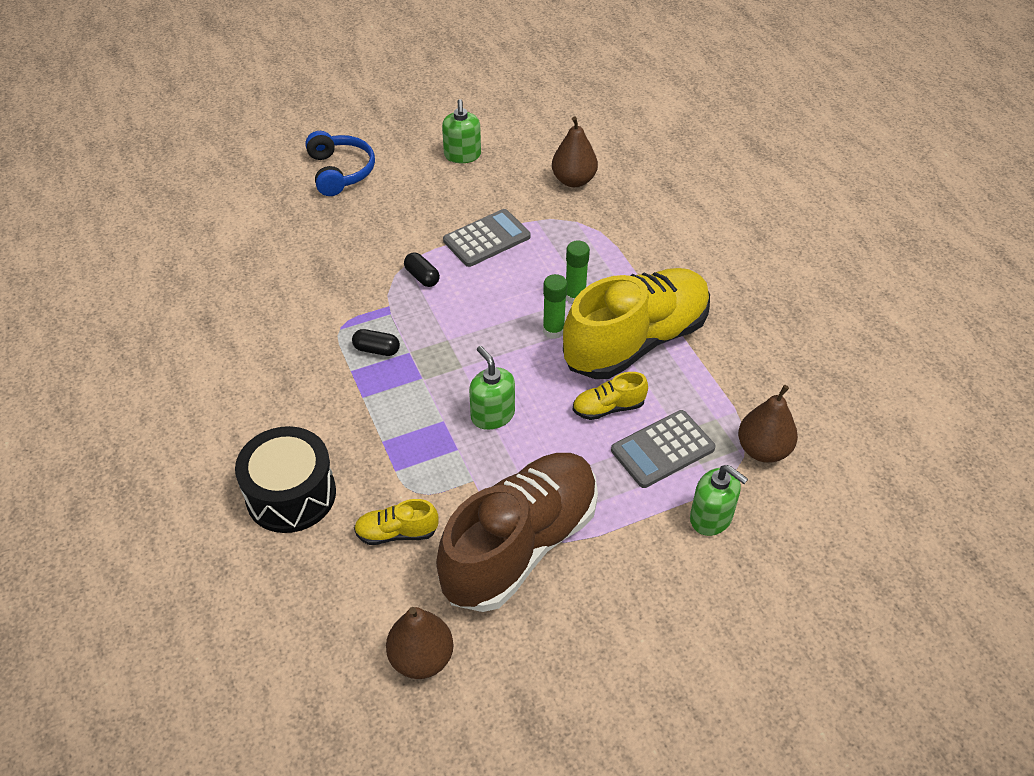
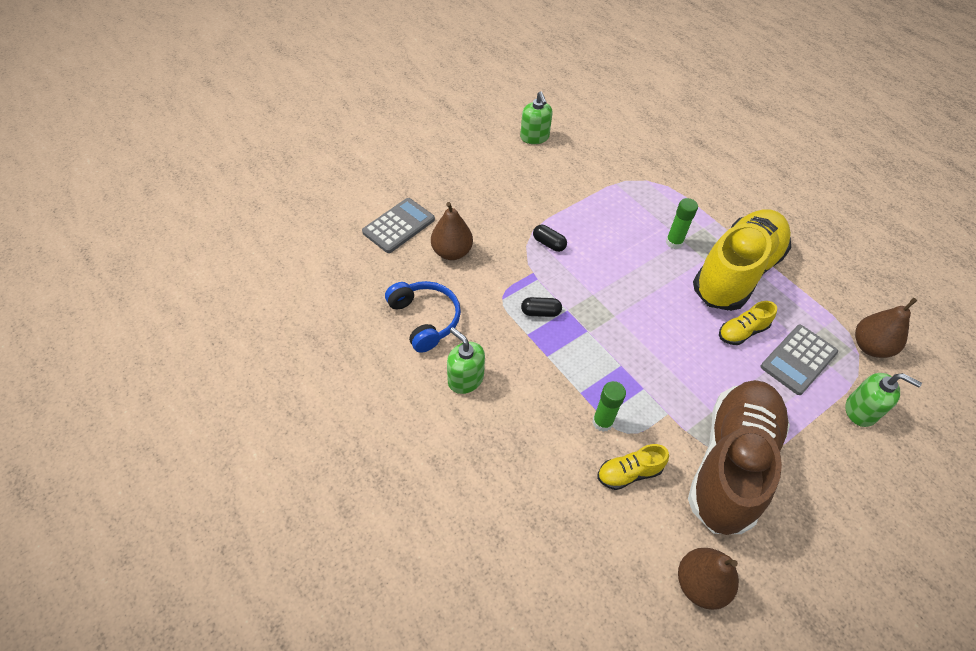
camera: 15 degrees left, 5 degrees up
(291, 494) = (527, 455): black drum -> none
(340, 172) = (443, 163): blue headphones -> blue headphones (425, 319)
(487, 239) = (585, 204): grey calculator -> grey calculator (399, 226)
(492, 415) = (657, 353): green soap dispenser -> green soap dispenser (465, 379)
(553, 330) = (671, 273): green glue stick -> green glue stick (602, 422)
(573, 180) = (628, 147): brown pear -> brown pear (452, 252)

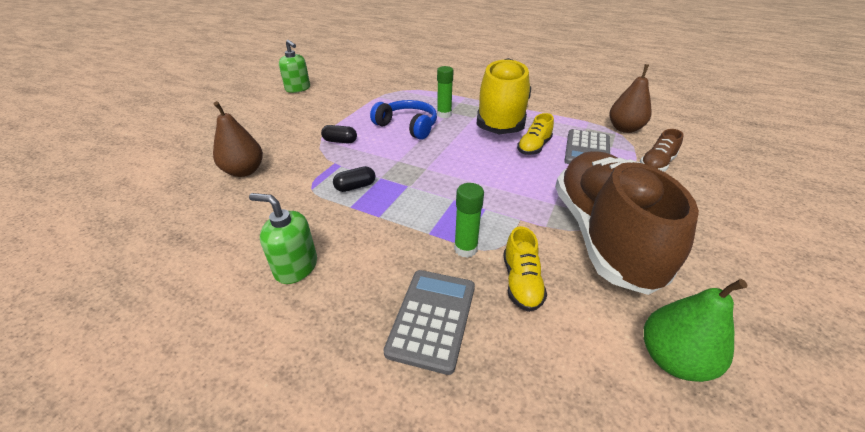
camera: 25 degrees left, 15 degrees down
(399, 226) = (178, 168): grey calculator -> grey calculator (432, 318)
(425, 319) = (228, 231): blue headphones -> blue headphones (407, 126)
(629, 473) = (521, 282): yellow shoe -> yellow shoe turned 45 degrees counterclockwise
(700, 584) = (672, 359): brown pear -> green pear
(861, 411) = (656, 164): green soap dispenser -> brown shoe

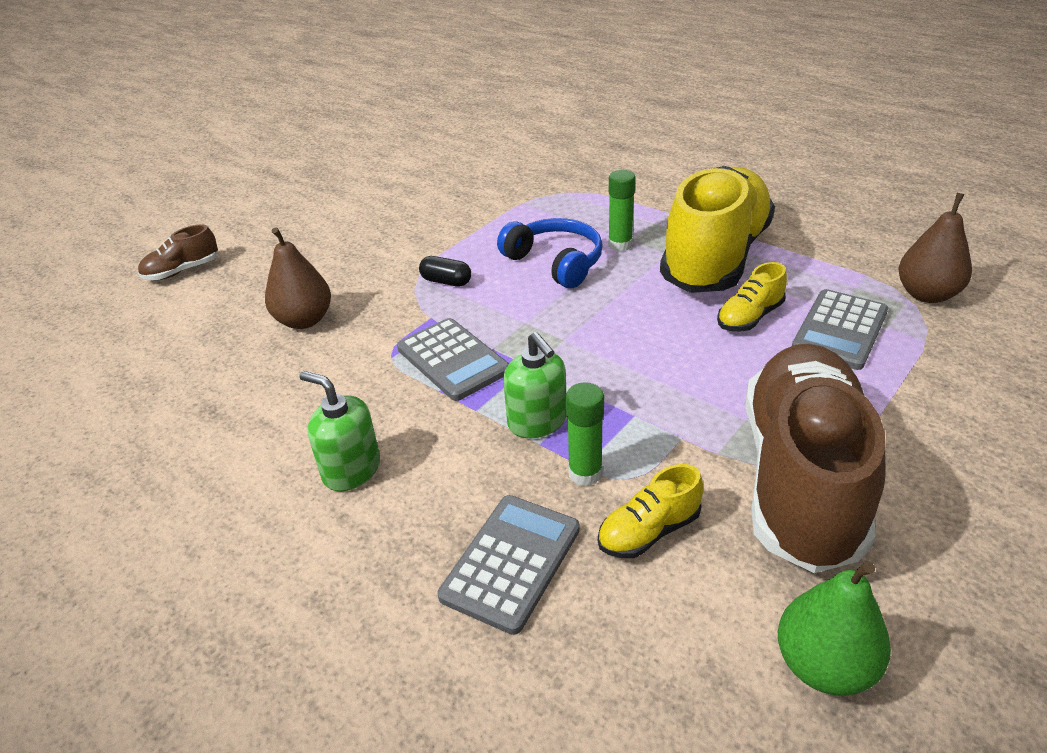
camera: 15 degrees right, 0 degrees up
(298, 89) = (401, 180): green soap dispenser -> green soap dispenser (537, 421)
(355, 187) = (453, 360): black capsule -> grey calculator
(521, 282) = (649, 531): yellow shoe -> yellow shoe turned 45 degrees clockwise
(656, 164) = (952, 367): brown shoe -> brown shoe (182, 271)

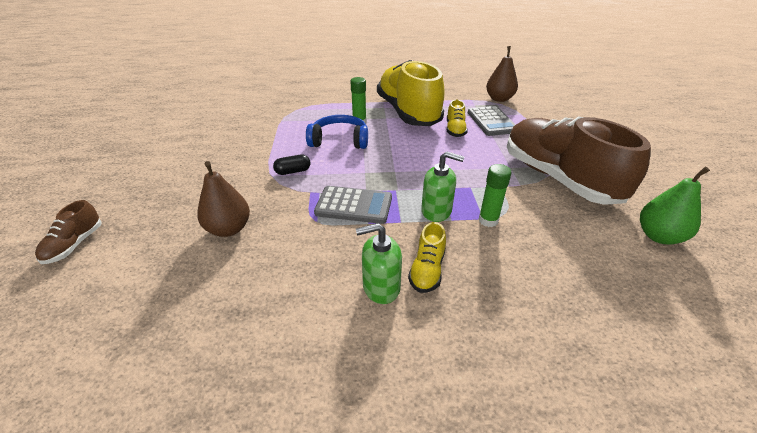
camera: 45 degrees left, 0 degrees up
(511, 562) = (518, 276): grey calculator -> none
(649, 531) = (544, 228): yellow shoe -> yellow shoe (427, 270)

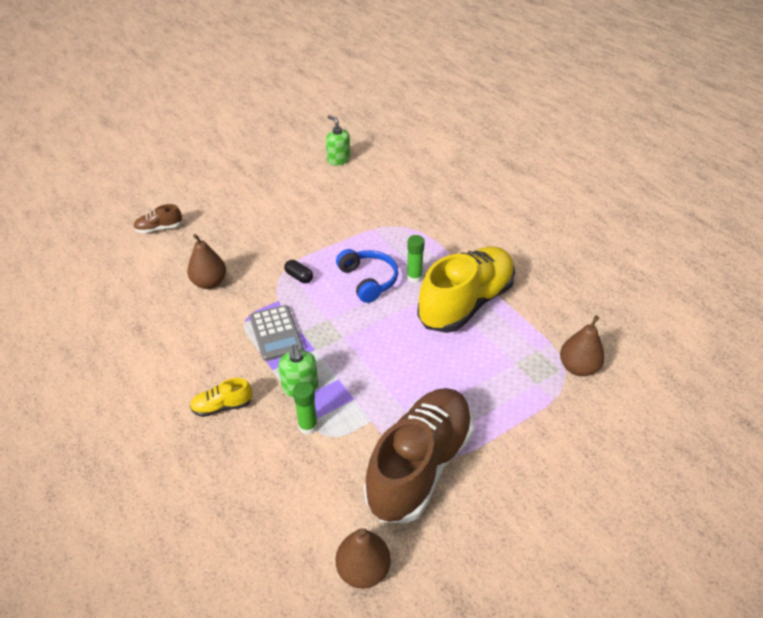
camera: 60 degrees right, 5 degrees up
(381, 287) = (192, 387): green soap dispenser -> green soap dispenser (338, 160)
(455, 130) = (459, 353): yellow shoe -> none
(491, 121) = (506, 377): grey calculator -> none
(659, 236) = (363, 570): green pear -> brown pear

